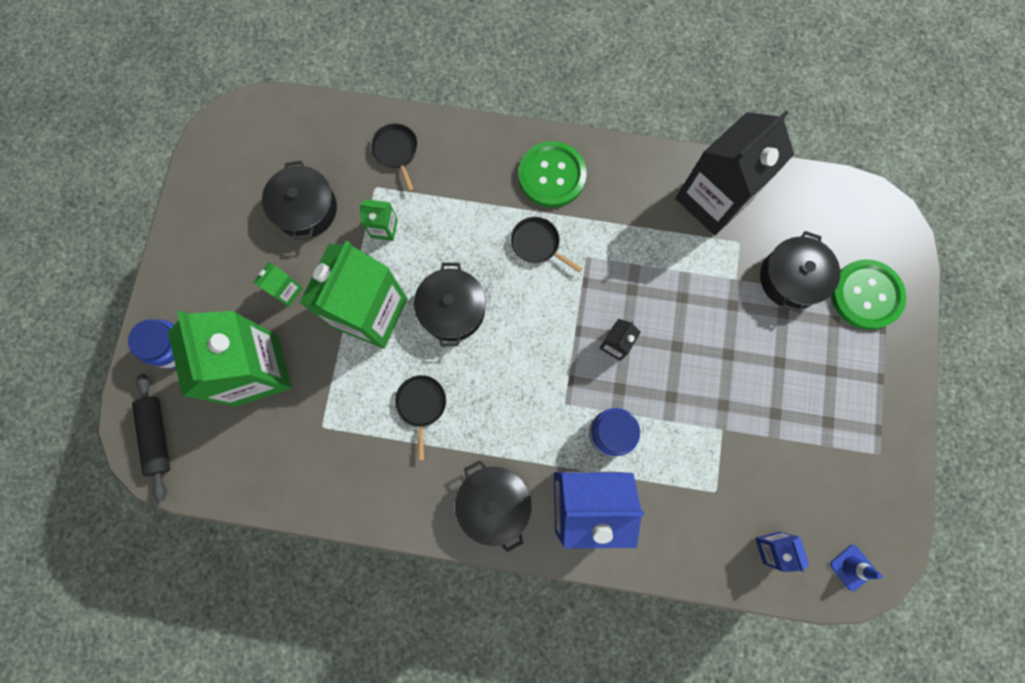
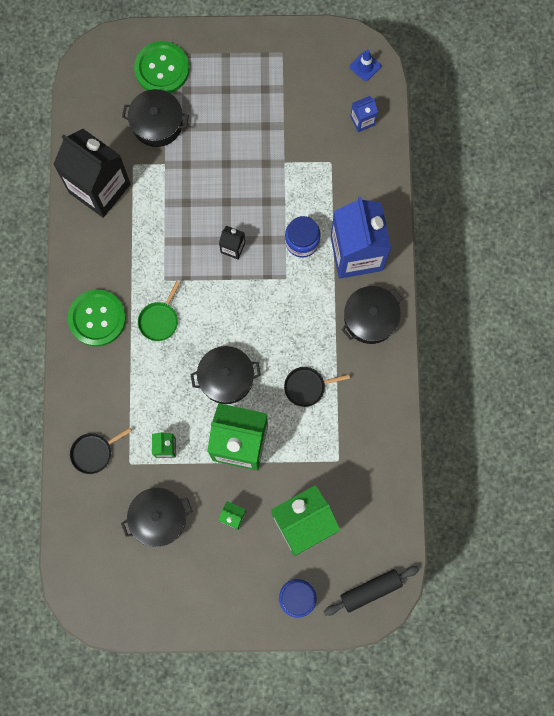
camera: 100 degrees left, 0 degrees up
(537, 244) = (159, 320): black pan -> green pan

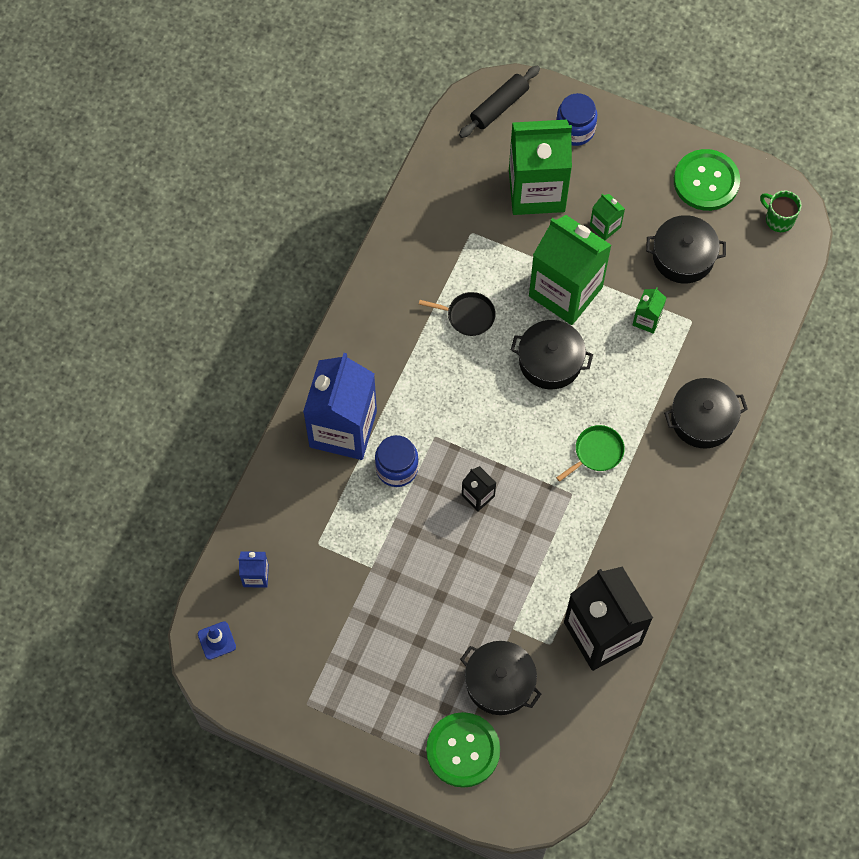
camera: 155 degrees left, 10 degrees down
(93, 452) = (726, 347): black pan -> none
(93, 590) = (778, 219): none -> green mug
(97, 318) = (666, 484): green button -> green button (706, 181)
(370, 318) = (364, 355): black pot -> black pot (702, 419)
(370, 590) = (499, 106): black rolling pin -> black rolling pin turned 45 degrees counterclockwise

